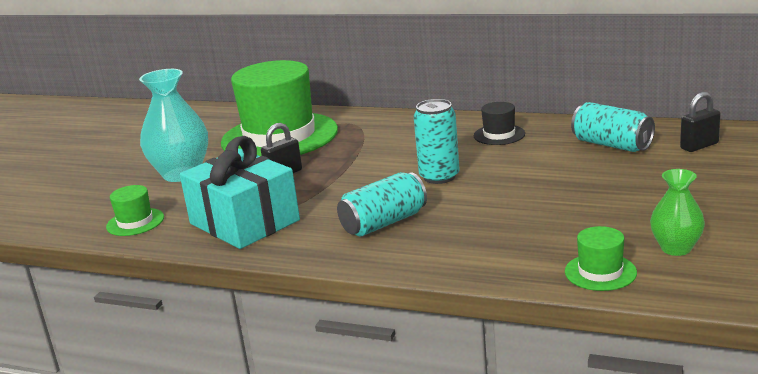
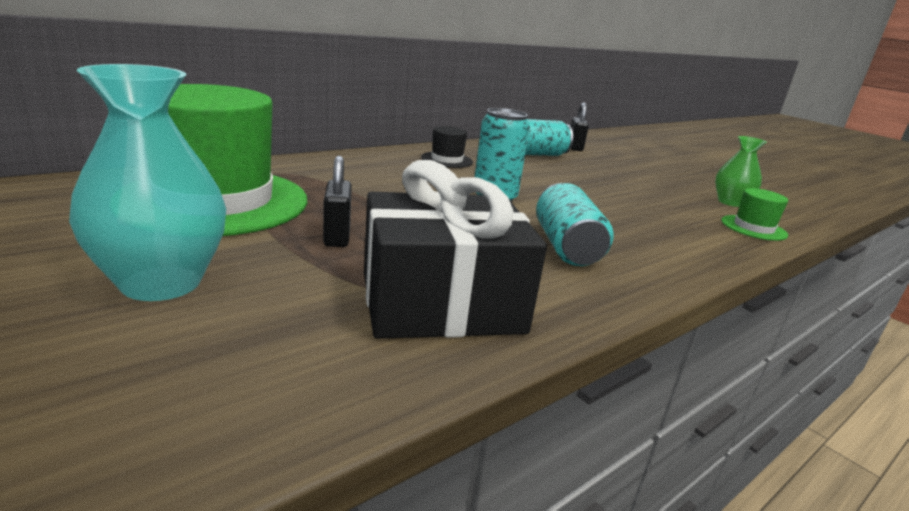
camera: 65 degrees left, 0 degrees up
(135, 222) = (265, 384): green hat -> none
(244, 222) = (441, 303): turquoise gift -> black gift

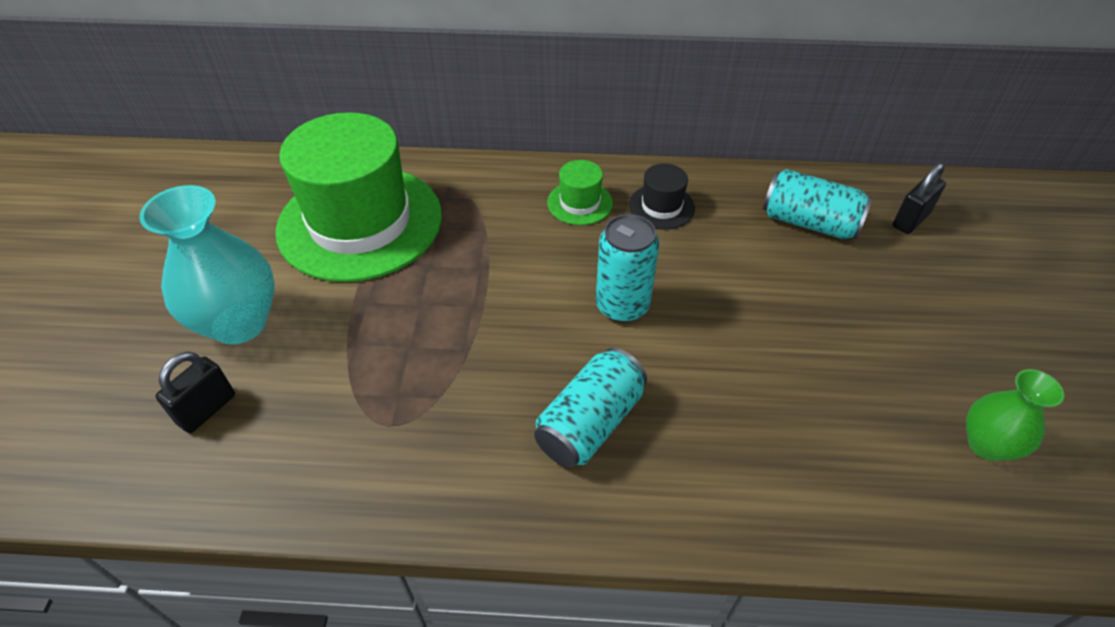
camera: 45 degrees right, 25 degrees up
(337, 236) = (399, 313): black padlock -> black padlock (207, 409)
(441, 303) = (382, 440): black gift -> none
(753, 228) = (922, 511): green hat -> green hat (580, 203)

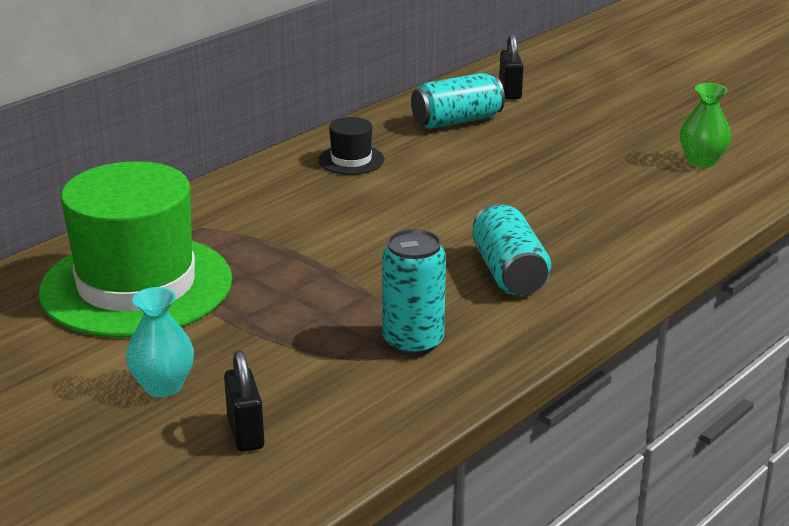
camera: 50 degrees left, 20 degrees down
(239, 323) = (163, 386): turquoise vase -> turquoise vase, size x0.59
(580, 203) = (290, 187): green hat -> none
(622, 305) = (423, 216): turquoise can -> turquoise can (413, 342)

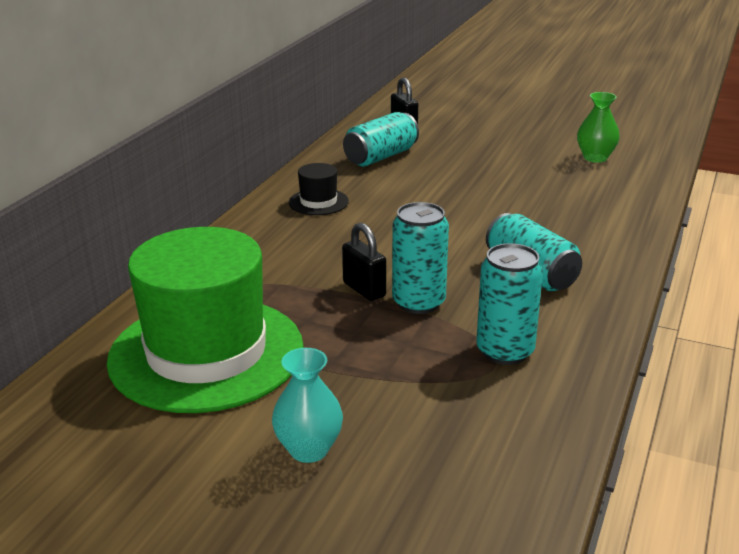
camera: 20 degrees left, 0 degrees up
(245, 433) = (427, 478): black padlock -> black padlock (364, 289)
(368, 279) = (418, 302): none -> turquoise can

